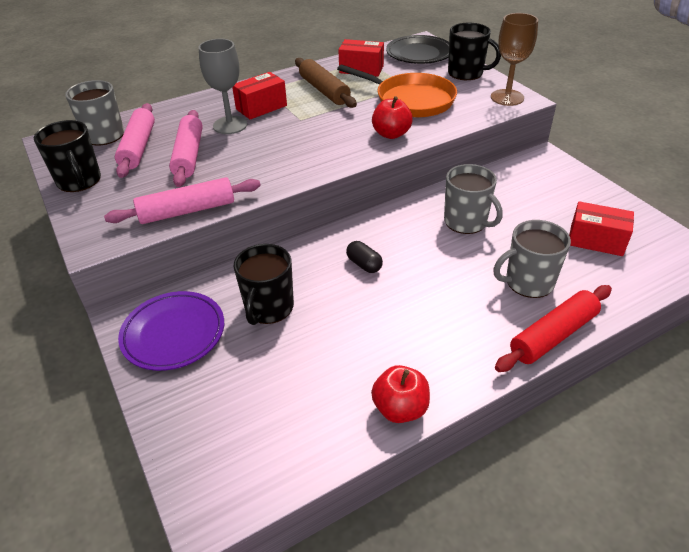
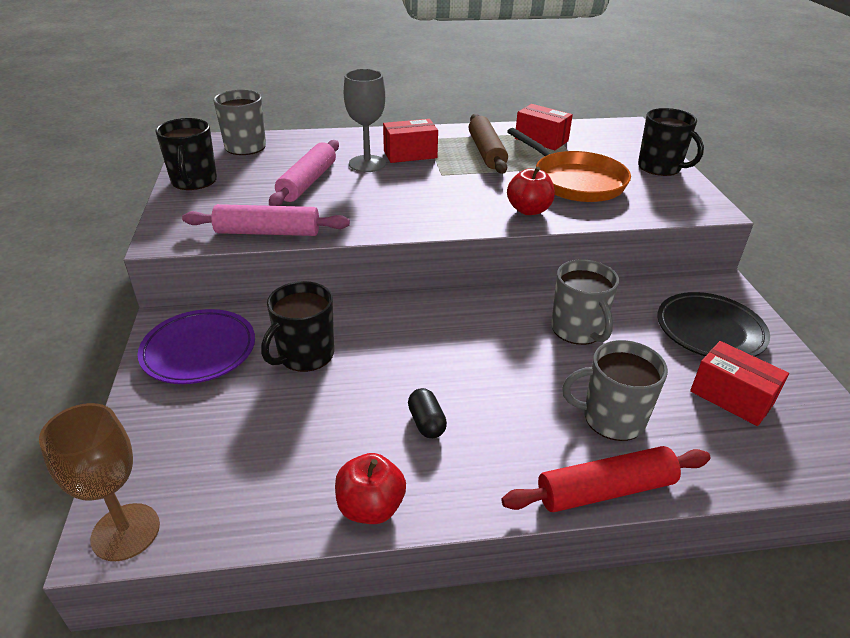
camera: 20 degrees right, 5 degrees down
(138, 147) = (267, 164): pink rolling pin -> none
(364, 264) = (432, 341): black capsule -> black capsule (426, 422)
(419, 54) = (617, 137): black plate -> black plate (710, 331)
(507, 97) = (693, 203): brown goblet -> brown goblet (125, 532)

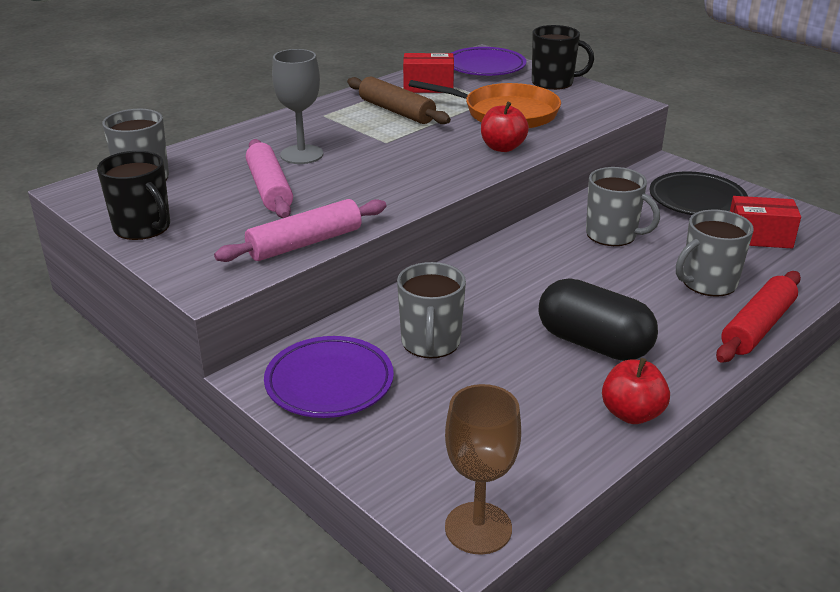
camera: 35 degrees left, 5 degrees down
(305, 355) = (430, 342): black mug -> grey mug
(410, 154) = (329, 134): red box -> none
(426, 422) = (593, 343): black capsule -> black capsule, size x2.17
(615, 136) = (485, 67): none -> purple plate

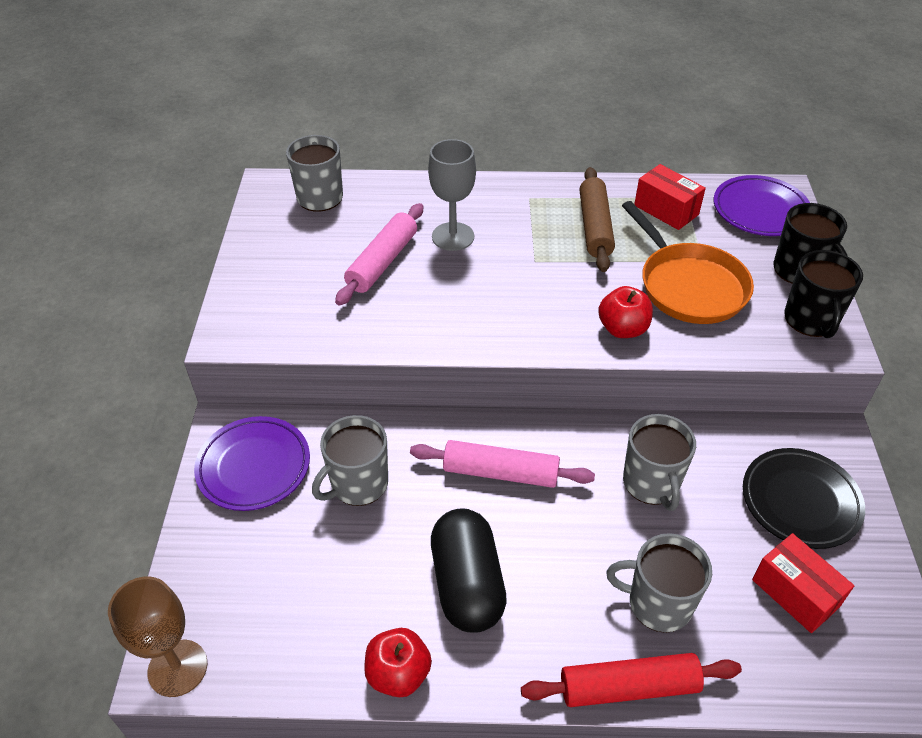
camera: 45 degrees right, 15 degrees up
(143, 227) = (260, 250): black mug -> black mug (811, 320)
(305, 243) = (331, 337): pink rolling pin -> pink rolling pin (500, 473)

